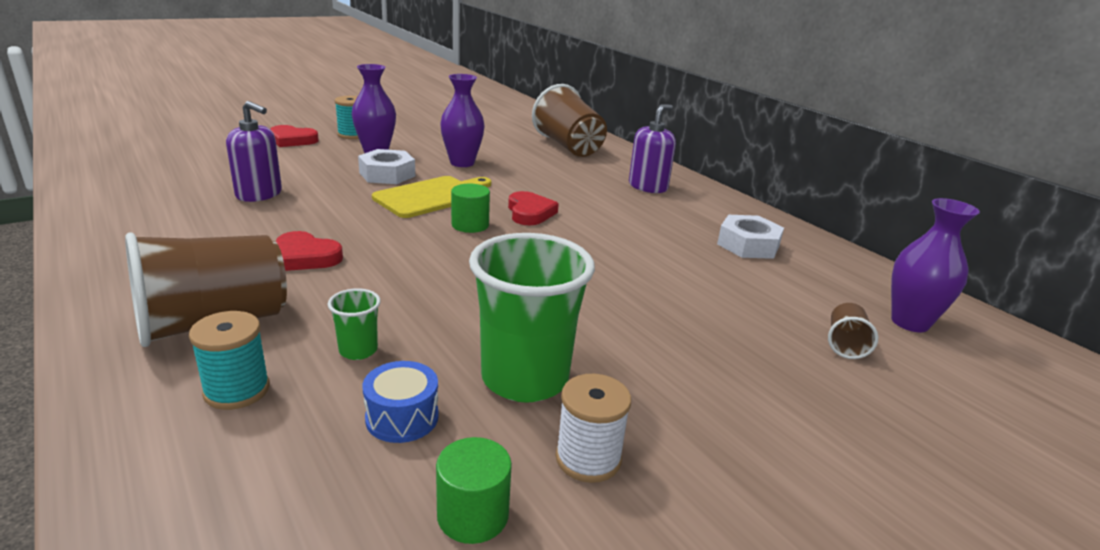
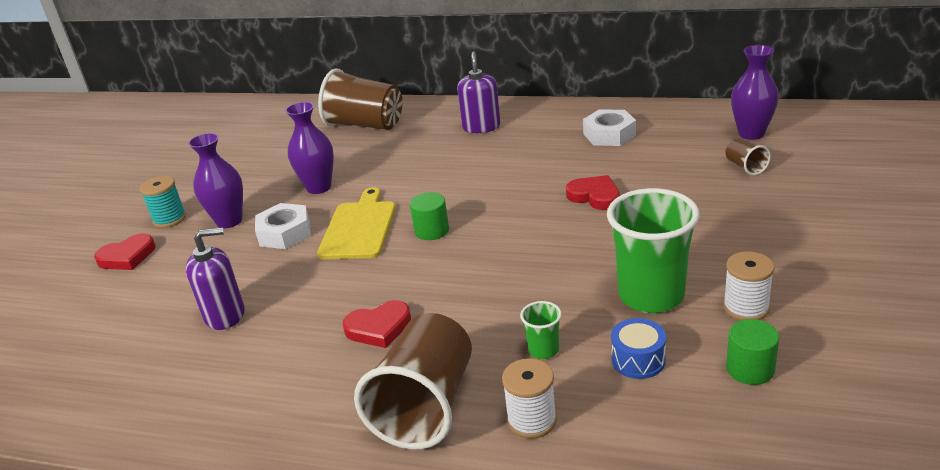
camera: 35 degrees left, 5 degrees up
(237, 390) = (531, 420): turquoise spool -> white spool
(530, 213) = (449, 196): red heart -> red heart (594, 196)

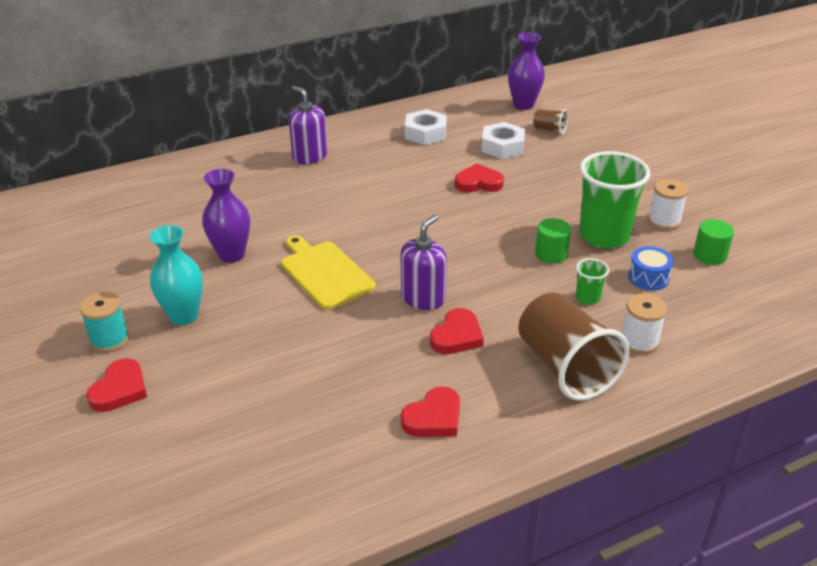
camera: 45 degrees left, 5 degrees up
(225, 315) = (312, 387): purple soap dispenser -> purple soap dispenser (423, 298)
(229, 221) = (184, 315): purple vase -> turquoise vase
(264, 388) = (433, 418): none -> red heart
(285, 233) = (260, 303): white nut -> white nut (502, 146)
(365, 125) = (191, 186): brown cup -> none
(432, 230) = (391, 252): green cylinder -> green cylinder (551, 254)

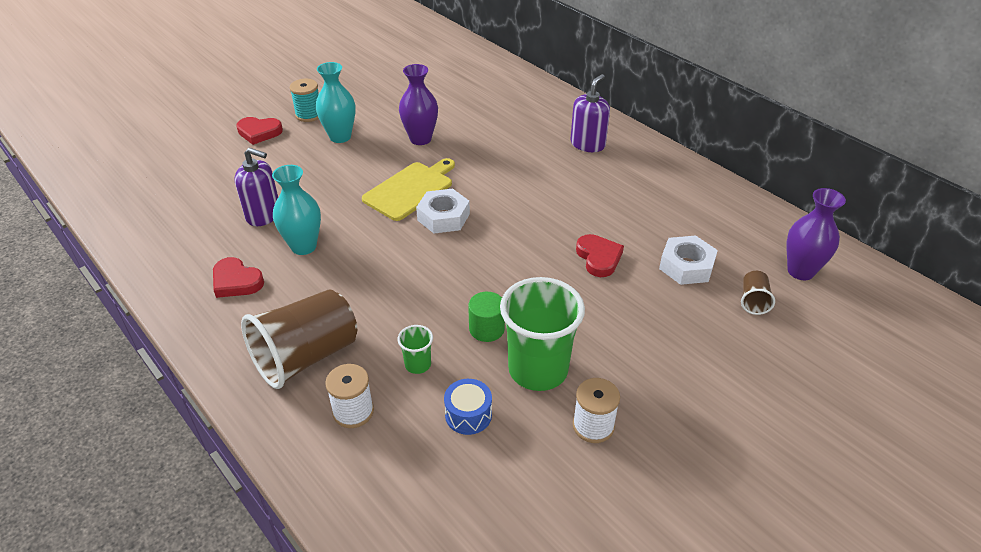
camera: 75 degrees right, 5 degrees up
(391, 360) = (303, 246): none -> turquoise vase
(423, 298) = (389, 251): purple soap dispenser -> purple soap dispenser (263, 215)
(425, 133) = (678, 205): white nut -> white nut (443, 217)
(457, 336) = (340, 279): red heart -> none
(709, 255) = (534, 476): green cylinder -> none

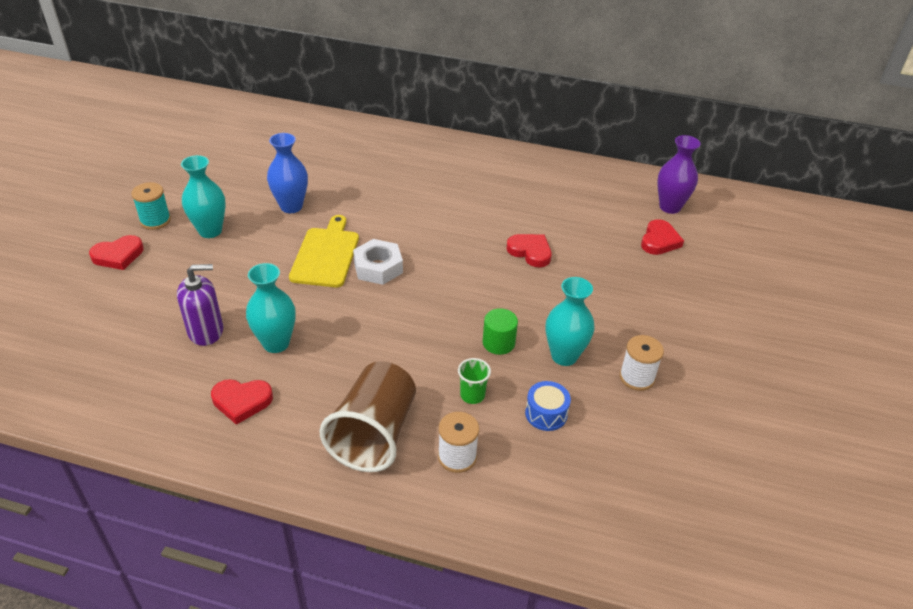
camera: 35 degrees left, 0 degrees up
(420, 139) = (291, 206): purple vase -> blue vase
(538, 370) = (564, 356): green cup -> turquoise vase
(587, 144) = (439, 163): purple soap dispenser -> none
(686, 266) = (595, 233): white nut -> none
(753, 301) = (659, 241): brown cup -> red heart

